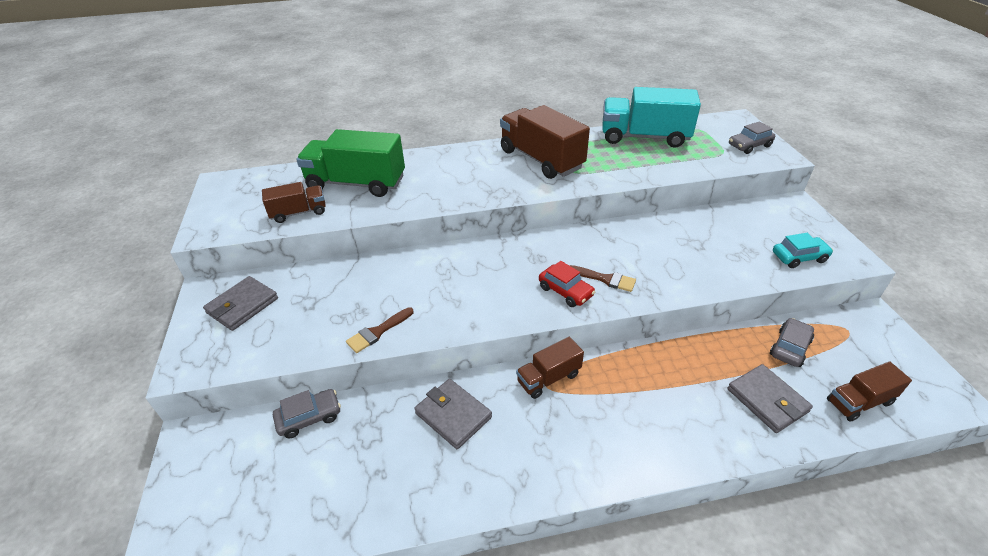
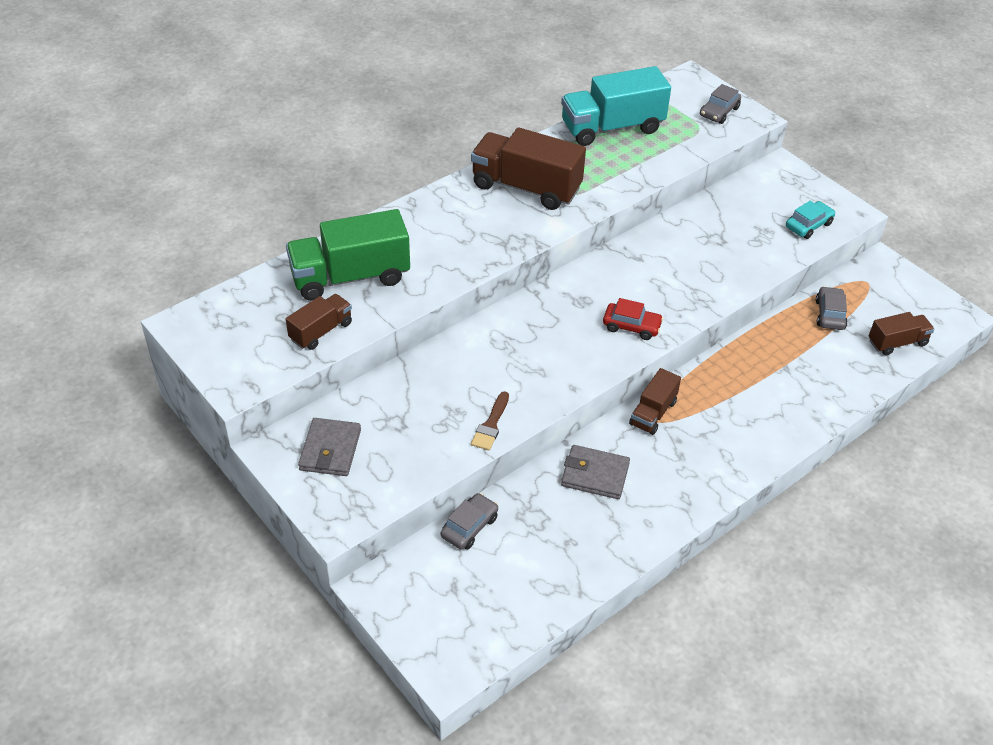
camera: 30 degrees left, 5 degrees up
(605, 279) = (658, 302): brown brush -> none
(767, 400) = (832, 366): grey wallet -> none
(859, 402) = (897, 342): brown truck -> brown truck turned 150 degrees counterclockwise

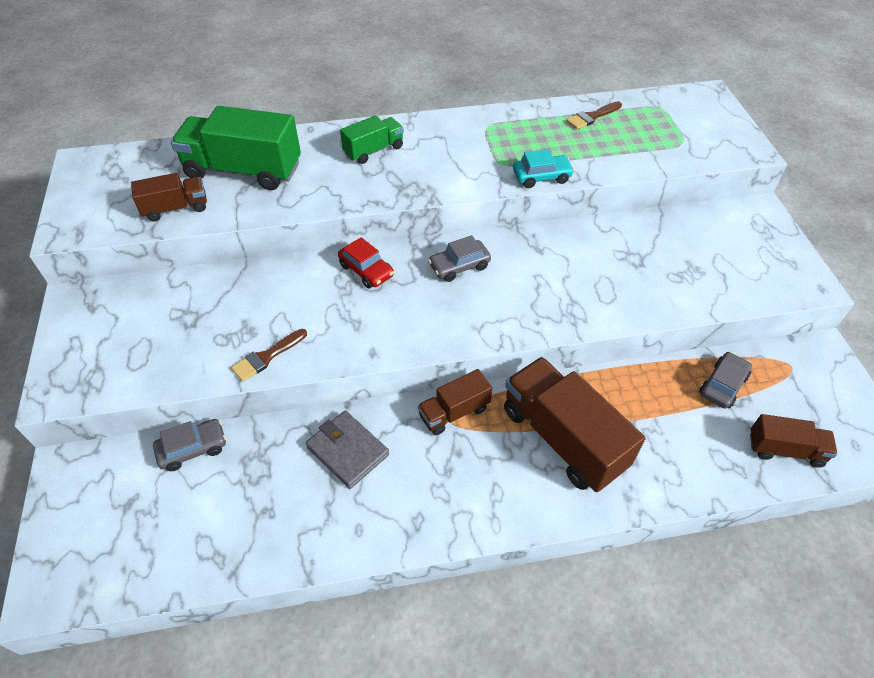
camera: 30 degrees right, 5 degrees up
(330, 450) = (115, 320): grey wallet -> none
(452, 219) = (374, 150): none -> green truck
(526, 187) = (464, 144): brown truck -> brown truck (563, 438)
(612, 128) = (591, 117): turquoise truck -> brown brush
(631, 326) = (479, 314): red car -> red car (366, 270)
(719, 112) = (715, 134): grey car -> grey car (459, 266)
(808, 225) = (749, 280): turquoise car -> turquoise car (541, 177)

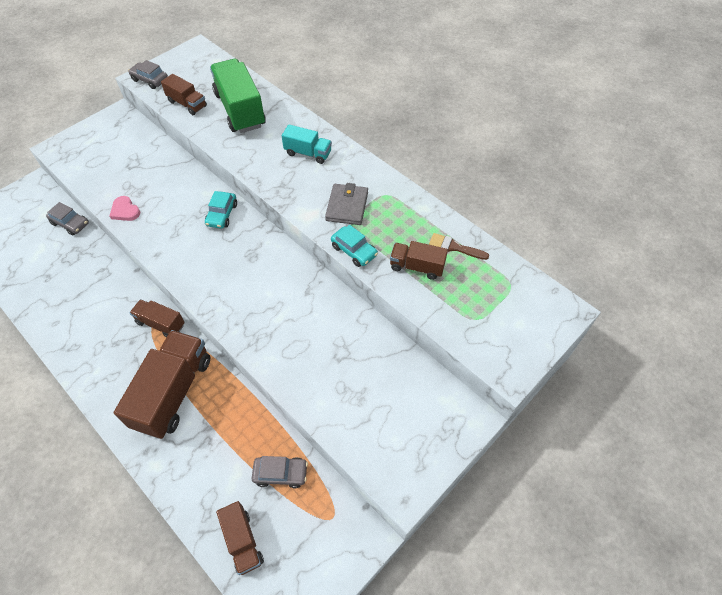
camera: 55 degrees right, 5 degrees up
(266, 357) = (125, 211): brown brush -> pink heart
(348, 451) = (104, 288): grey wallet -> grey wallet (347, 206)
(366, 270) = (222, 214): red car -> turquoise car
(374, 150) = (308, 153): green truck -> turquoise truck
(459, 266) = (259, 257): grey car -> grey car (150, 80)
(596, 148) = (416, 267): none -> brown truck

